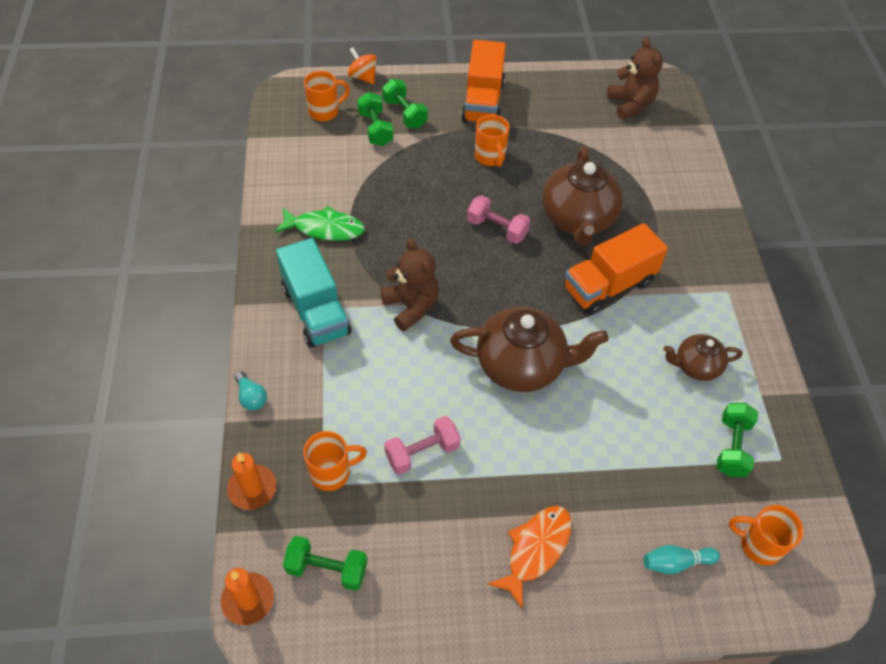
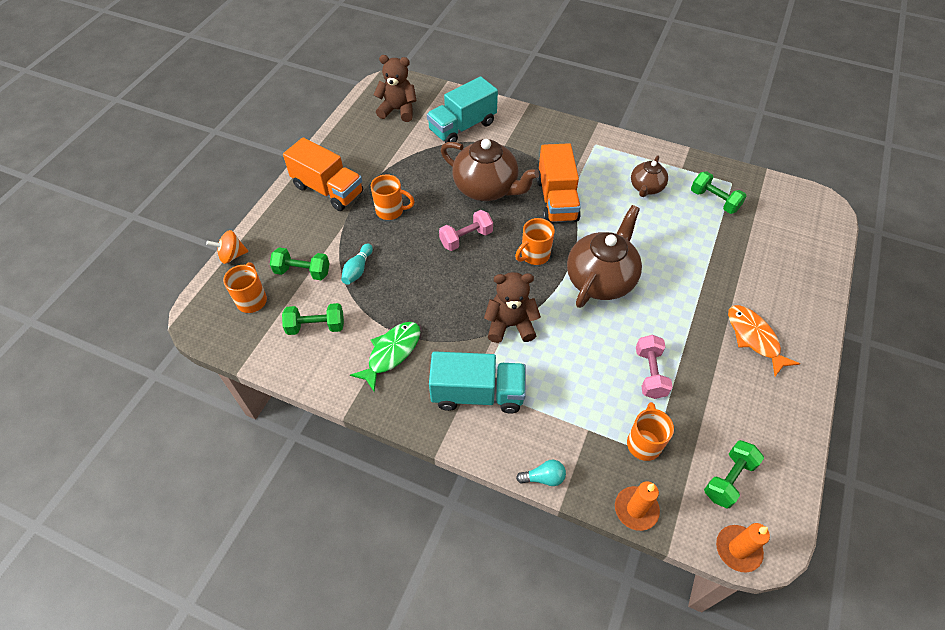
camera: 60 degrees left, 0 degrees up
(404, 114) = (300, 244): green dumbbell -> green dumbbell (316, 326)
(651, 164) = (462, 127): none -> turquoise truck
(675, 562) = (786, 268): turquoise bowling pin -> turquoise bowling pin (358, 270)
(758, 545) = (786, 222): orange mug -> orange mug (534, 255)

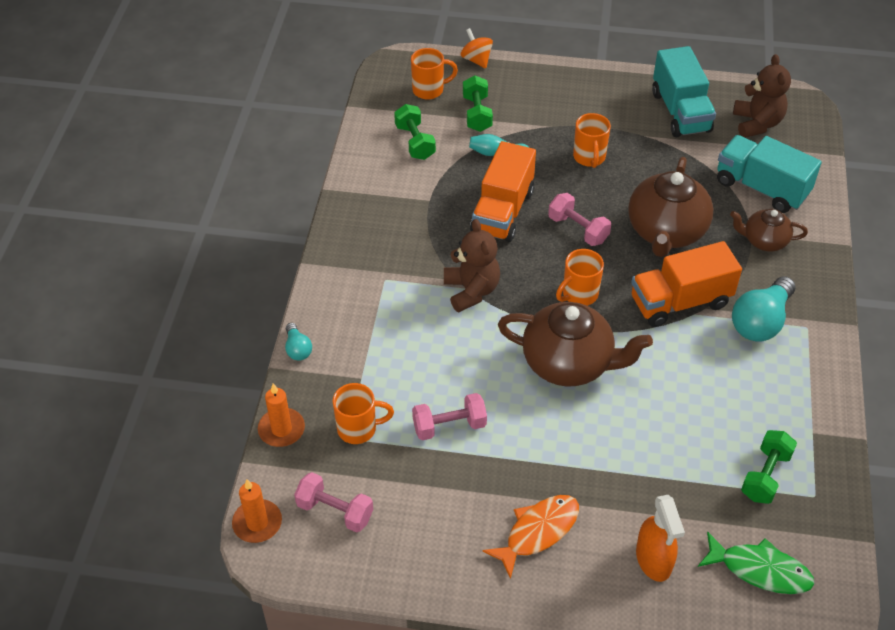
camera: 75 degrees right, 5 degrees down
(328, 190) = (596, 101): orange truck -> orange truck (502, 211)
(391, 353) = (403, 204): green fish -> green fish (760, 570)
(477, 394) = (376, 280): turquoise truck -> turquoise truck (680, 112)
(534, 255) = (579, 295): orange mug -> orange mug turned 75 degrees counterclockwise
(585, 164) = (760, 321): none -> turquoise light bulb
(646, 188) = (750, 393): brown teapot -> brown teapot (764, 241)
(728, 479) = (335, 511): green dumbbell -> pink dumbbell
(779, 277) = (653, 560): none -> orange spray bottle

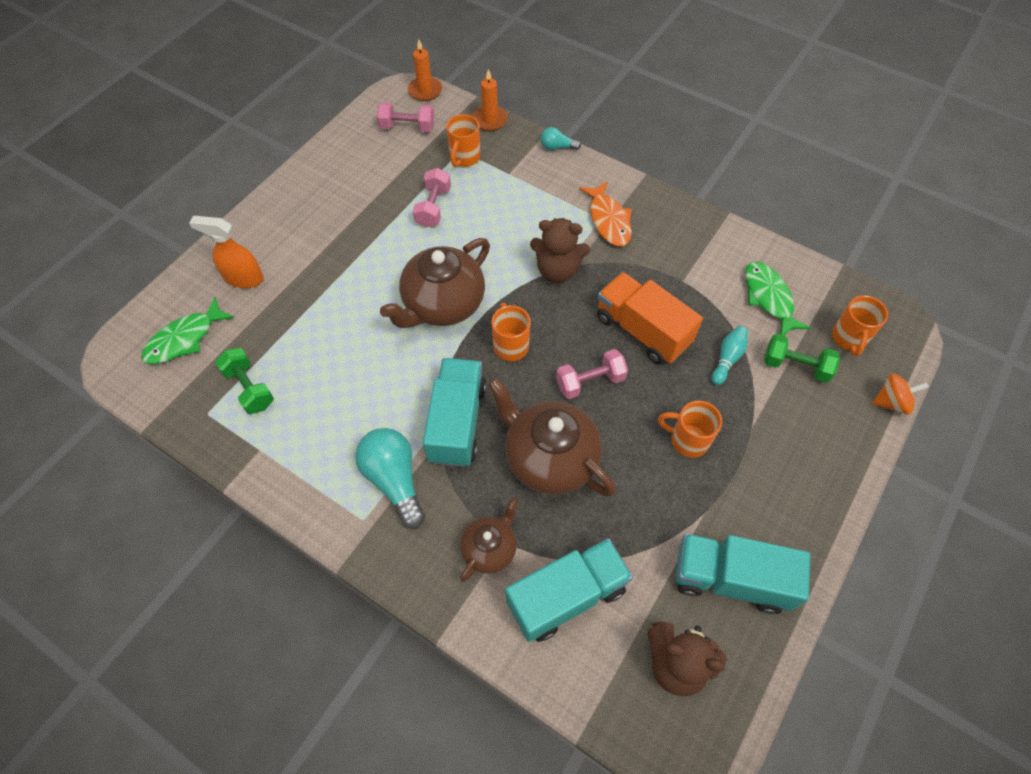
camera: 115 degrees right, 10 degrees up
(335, 511) = (407, 127): pink dumbbell -> pink dumbbell turned 45 degrees clockwise
(415, 142) = (769, 298): green dumbbell -> green fish
(538, 532) = (314, 223): orange fish -> orange fish (608, 220)
(680, 302) = (457, 423): orange truck -> turquoise truck

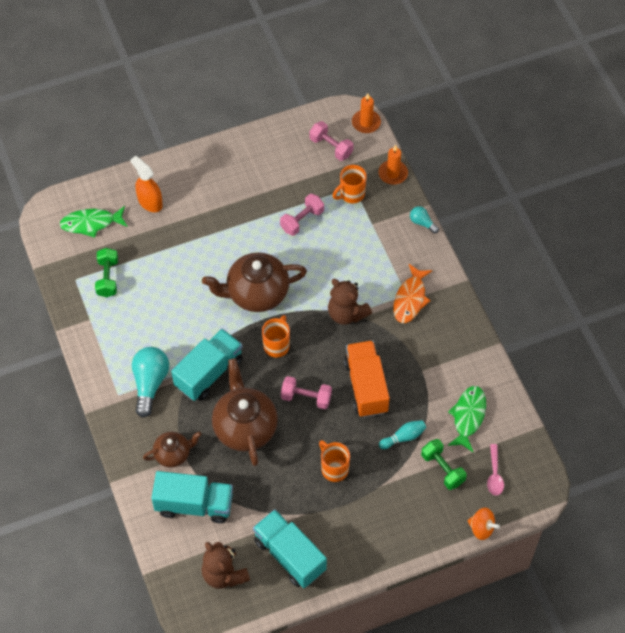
camera: 35 degrees right, 0 degrees up
(849, 339) = (494, 475): orange mug -> pink spoon

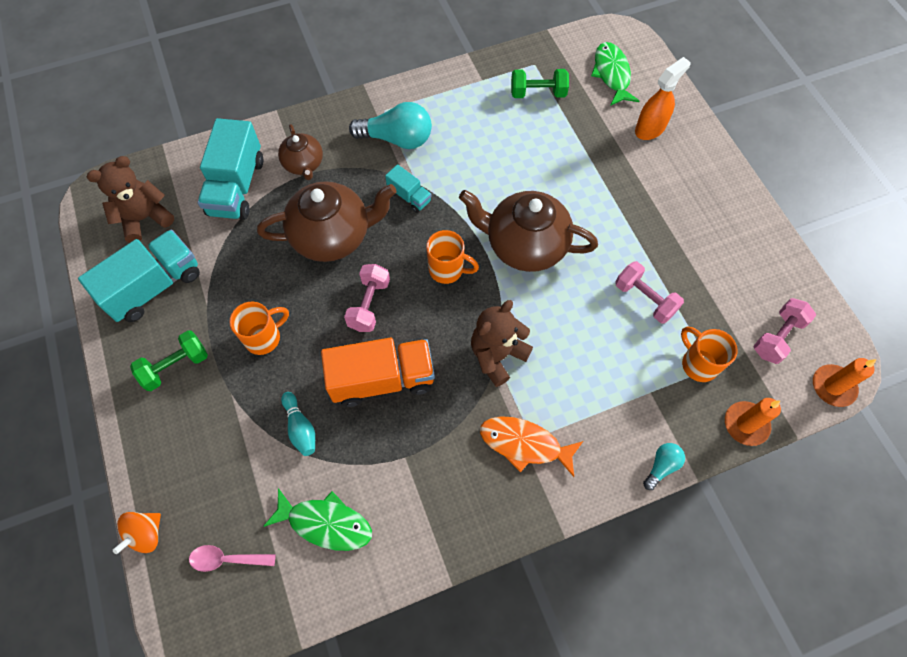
camera: 90 degrees right, 5 degrees up
(209, 373) = (409, 196): turquoise truck -> turquoise truck, size x0.50
(256, 293) = (524, 245): brown teapot -> brown teapot turned 60 degrees counterclockwise
(442, 469) = (246, 481): green dumbbell -> green dumbbell (175, 366)

